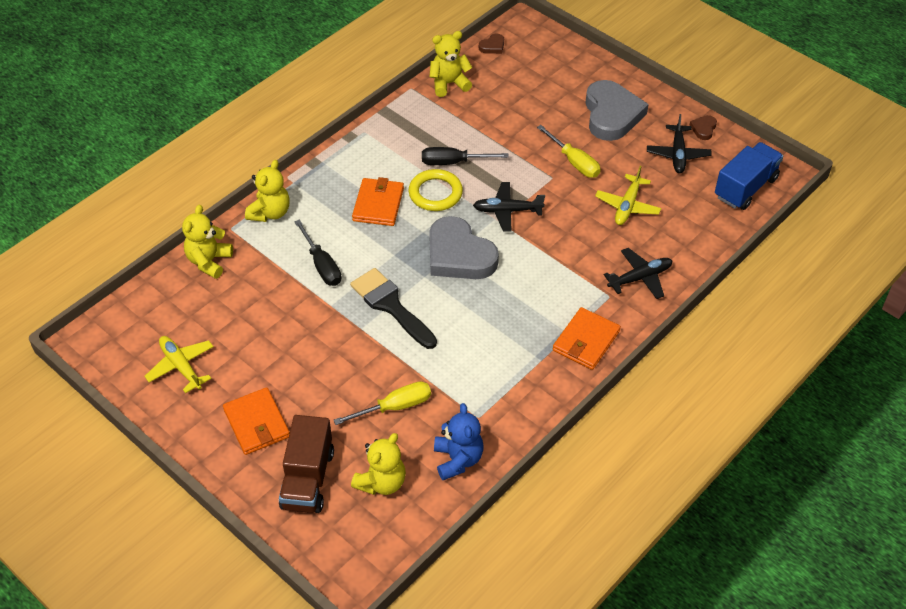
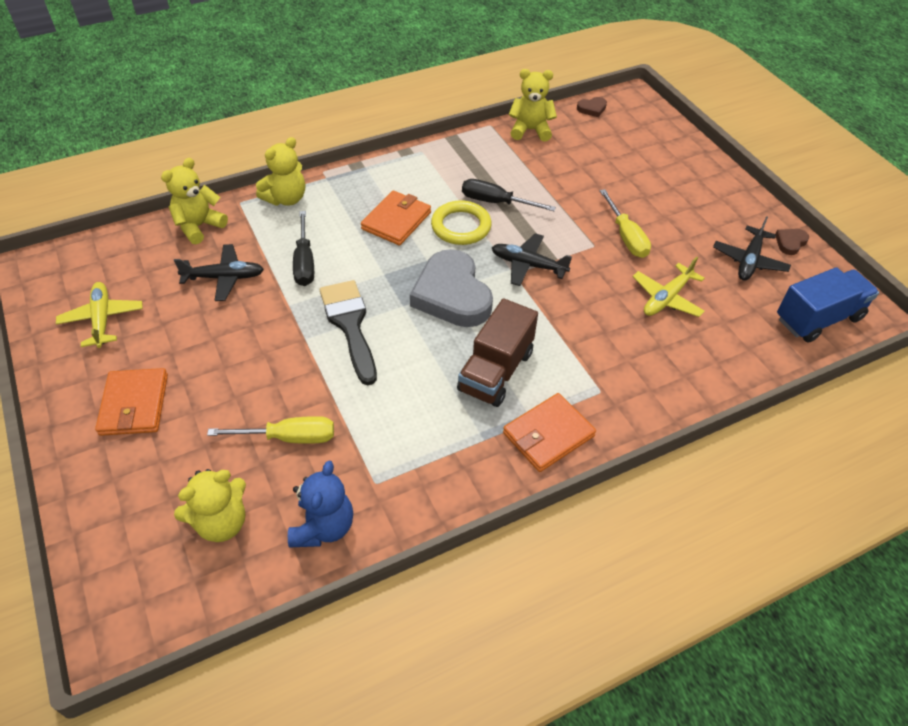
camera: 20 degrees right, 0 degrees up
(307, 479) = (144, 488): brown truck -> brown truck (496, 371)
(611, 114) = (689, 201): grey heart -> none
(640, 278) = (647, 382): black plane -> black plane (224, 277)

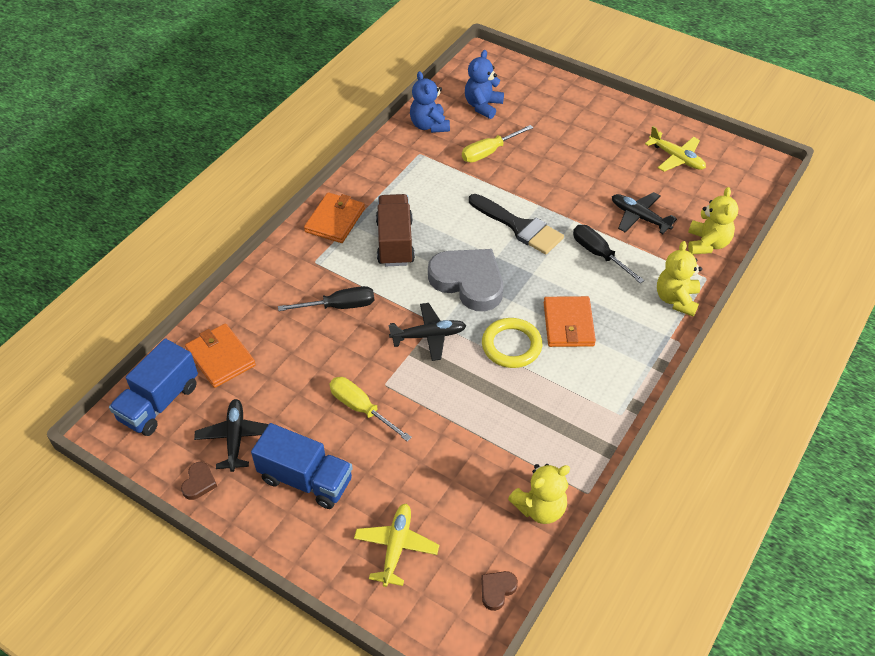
camera: 150 degrees right, 0 degrees up
(134, 404) = (593, 129): orange wallet -> orange wallet (220, 357)
(221, 522) = (483, 106): yellow teddy bear -> blue teddy bear
(224, 277) = (639, 217): black plane -> black plane turned 75 degrees clockwise
(496, 202) = (502, 387): black screwdriver -> black screwdriver (339, 306)
(666, 298) = (297, 360): yellow plane -> yellow plane (396, 547)
(697, 210) = (306, 479): none -> blue truck

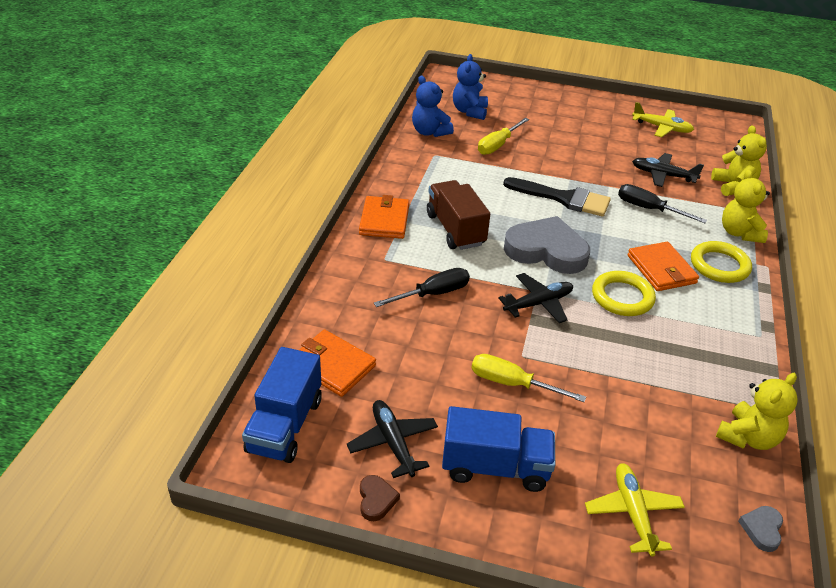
camera: 20 degrees left, 10 degrees down
(497, 590) = (762, 529): brown heart -> grey heart
(630, 332) = (719, 266): none -> yellow ring

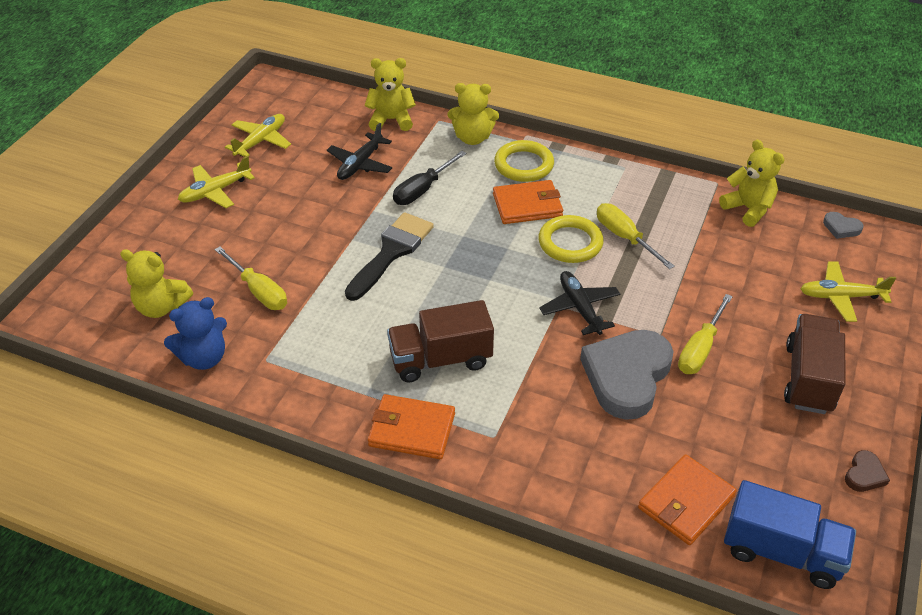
camera: 80 degrees left, 5 degrees up
(376, 500) = (864, 474): brown heart -> brown heart turned 120 degrees clockwise
(392, 442) = (791, 455): black plane -> none
(433, 294) = (562, 396): black screwdriver -> none
(469, 111) = (161, 307): blue teddy bear -> yellow teddy bear
(495, 467) = (809, 378): blue truck -> brown truck
(546, 250) = (489, 285): grey heart -> grey heart (626, 376)
(592, 116) = (215, 192): none -> yellow plane
(648, 334) = (624, 237): none -> yellow screwdriver

